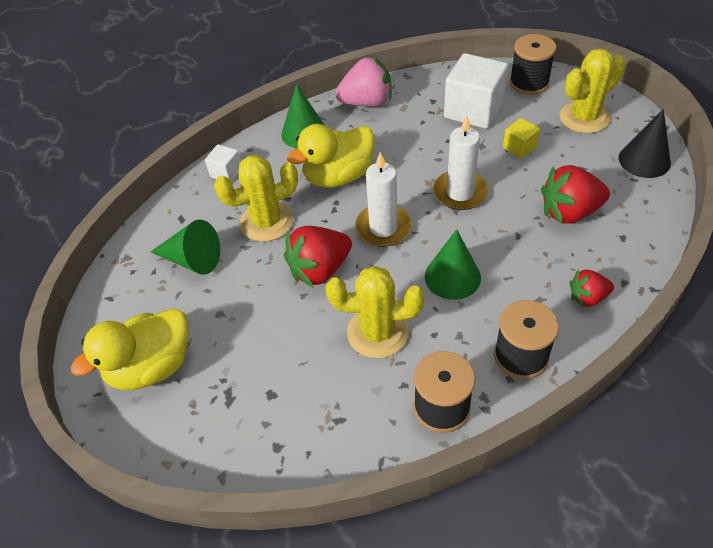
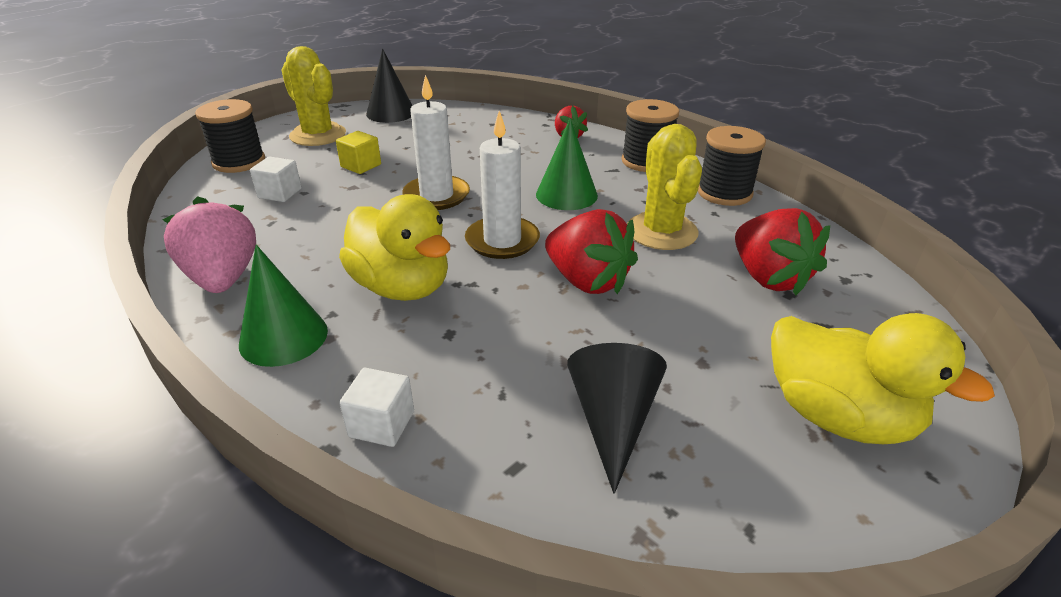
camera: 105 degrees left, 15 degrees down
(193, 260) = (613, 420): green cone -> black cone
(267, 221) = (506, 345): yellow cactus -> none
(473, 110) = (280, 193): white cube -> white cube, size x0.50
(569, 212) = (463, 142): red strawberry -> red strawberry (769, 278)

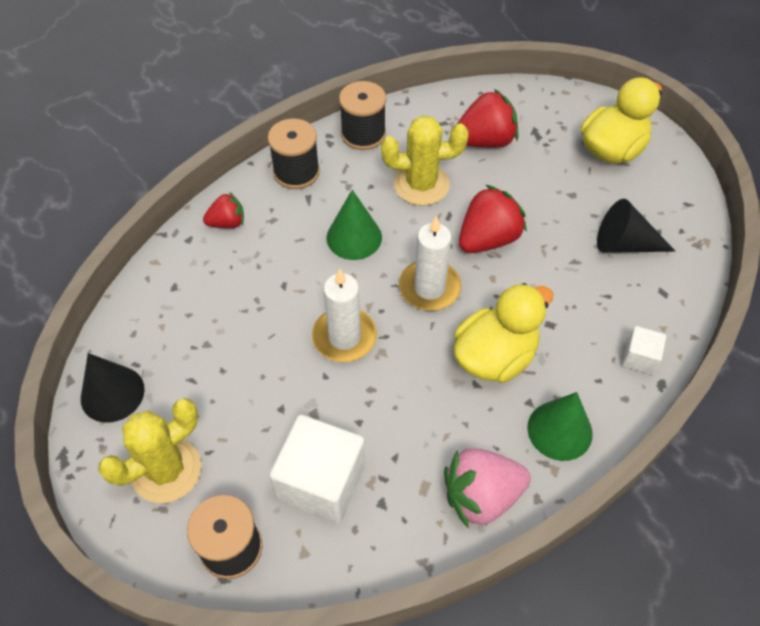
camera: 85 degrees left, 20 degrees up
(280, 193) = (321, 482): white cube -> white cube, size x2.01
(361, 165) = (265, 411): yellow cube -> none

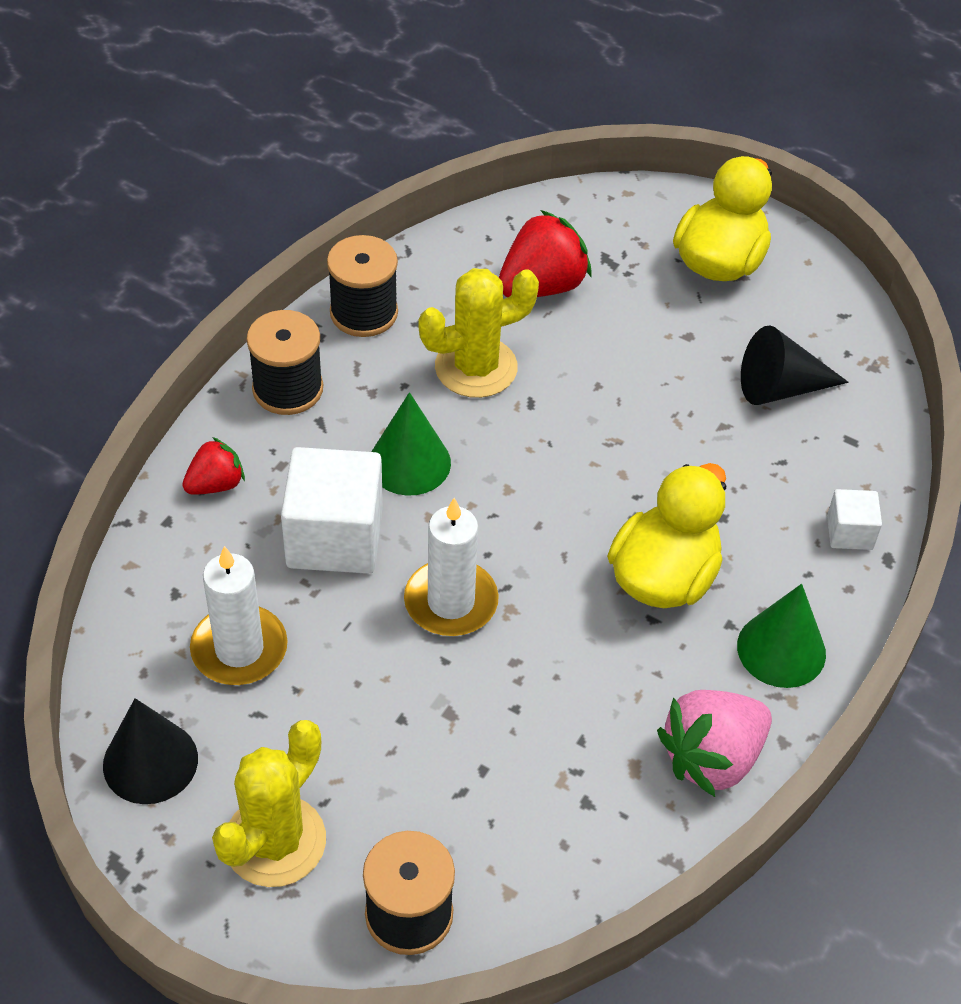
camera: 20 degrees left, 5 degrees down
(321, 482) = (496, 798): white cube -> white cube (335, 537)
(429, 288) = (542, 507): white candle -> white candle (239, 649)
(488, 239) = (597, 422): red strawberry -> none

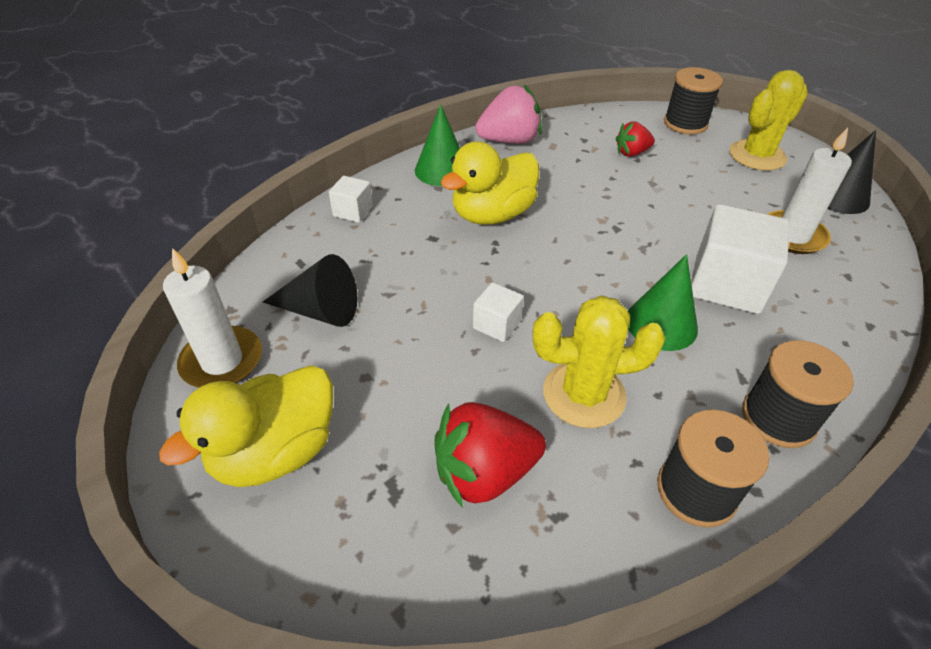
camera: 160 degrees left, 5 degrees down
(215, 484) = (834, 344): red strawberry -> red strawberry (632, 153)
(451, 602) = (642, 230): white candle -> white candle (222, 361)
(588, 418) = (497, 324): none -> white cube

